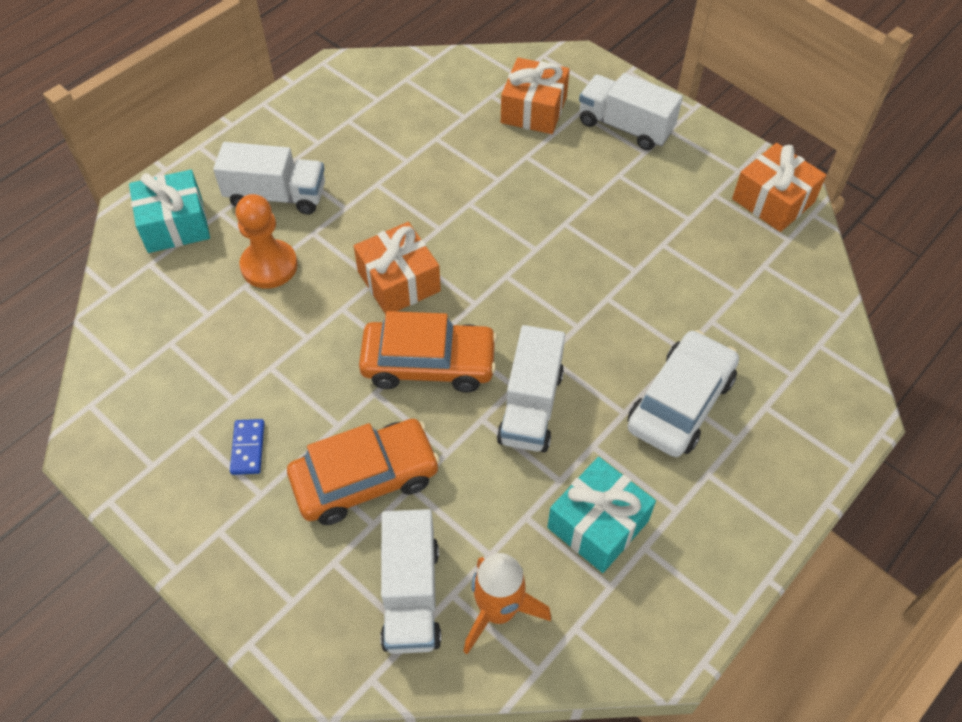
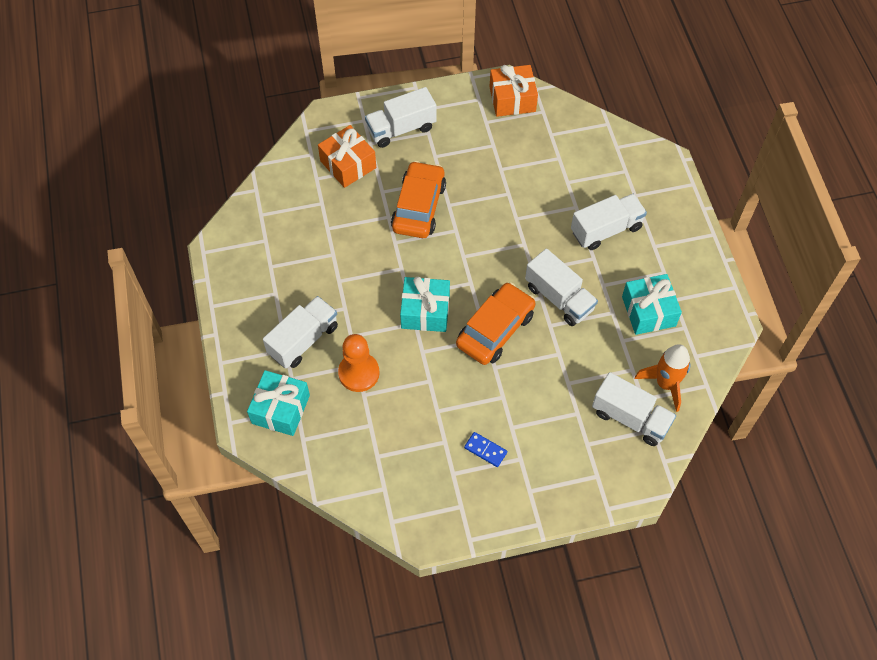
camera: 55 degrees left, 5 degrees up
(365, 478) = (547, 402): orange car -> orange car (418, 207)
(399, 281) = (425, 311): orange gift -> turquoise gift
(680, 402) = (606, 230): white car -> white truck

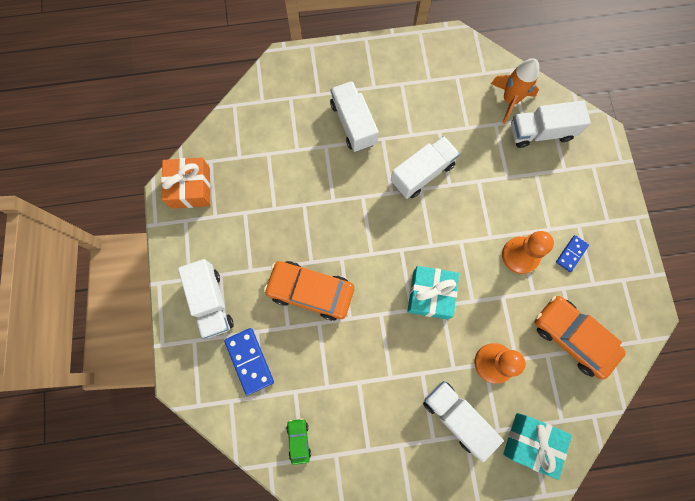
camera: 85 degrees left, 15 degrees up
(278, 210) = (299, 440): none -> green car
(348, 164) = (249, 361): orange gift -> blue domino
(477, 397) = (520, 255): none -> orange pawn
(495, 329) = (452, 232): orange car -> orange car (572, 337)
(630, 418) = (541, 132): white truck -> white truck turned 135 degrees counterclockwise
(648, 311) = (440, 102): turquoise gift -> none

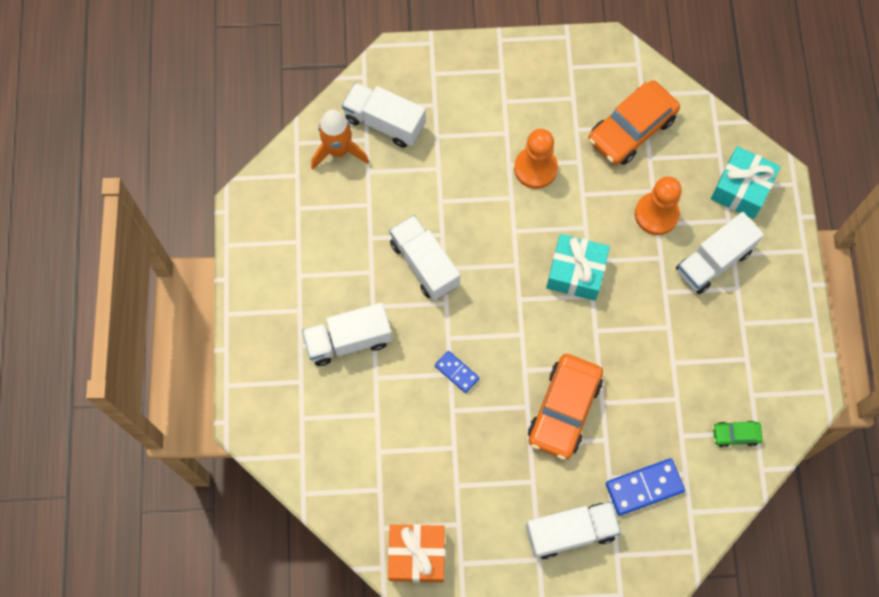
camera: 85 degrees left, 5 degrees down
(541, 132) = (384, 122): white truck -> white truck turned 120 degrees clockwise
(571, 254) = (537, 114): blue domino -> blue domino (457, 372)

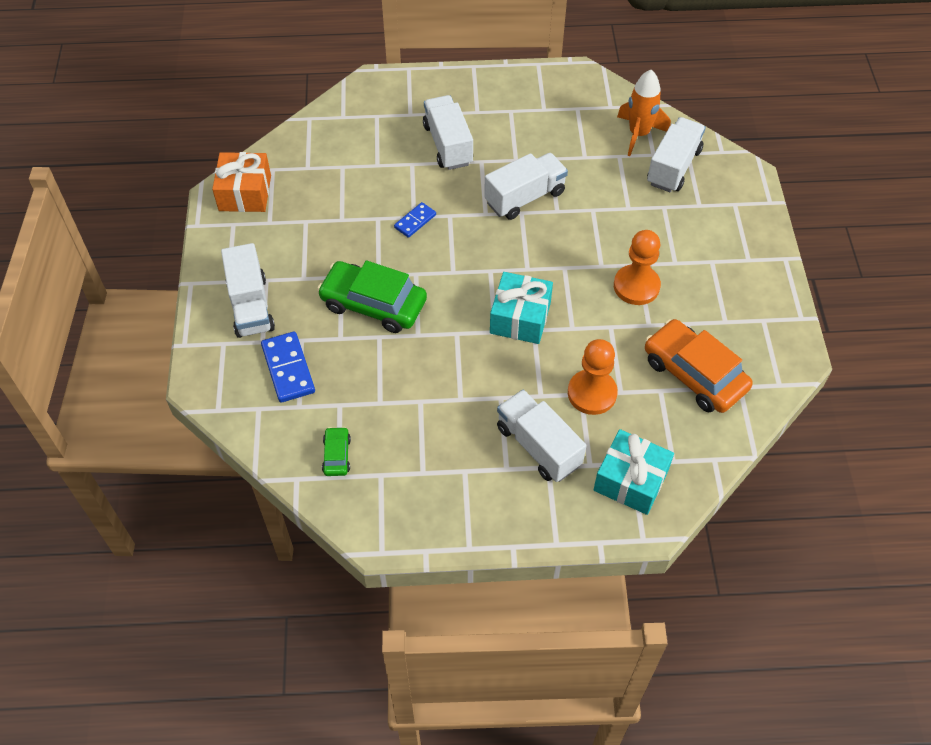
camera: 90 degrees right, 15 degrees down
(564, 410) = (373, 304): orange car -> green car

